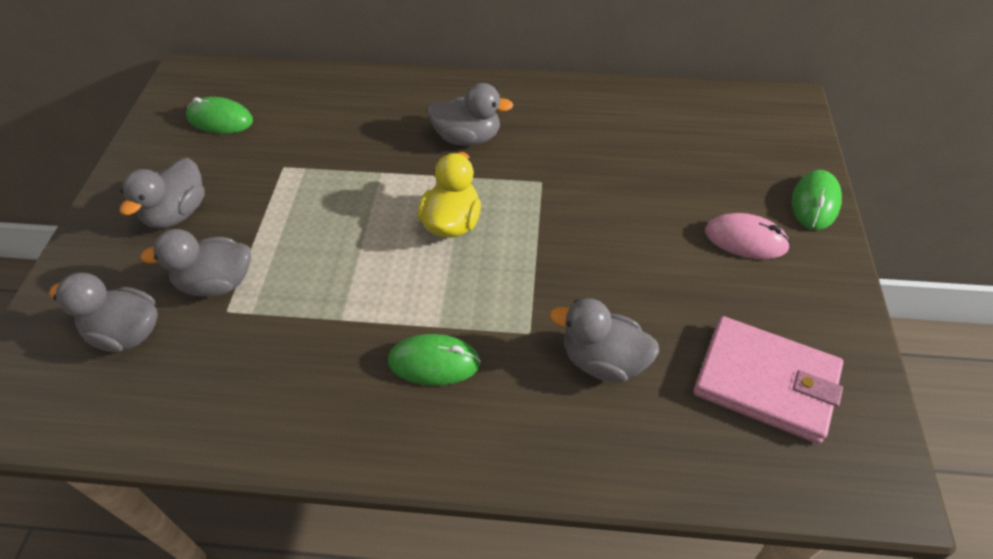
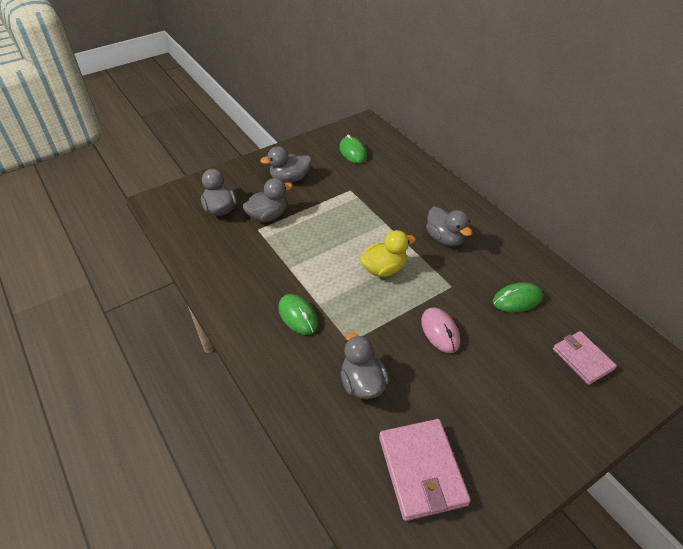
camera: 50 degrees right, 5 degrees down
(217, 283) = (268, 216): grey duck -> grey duck turned 105 degrees clockwise
(730, 150) = (582, 359): none -> pink wallet
(745, 239) = (518, 405): pink mouse -> pink mouse (440, 331)
(815, 202) = (593, 428): green mouse -> green mouse (517, 299)

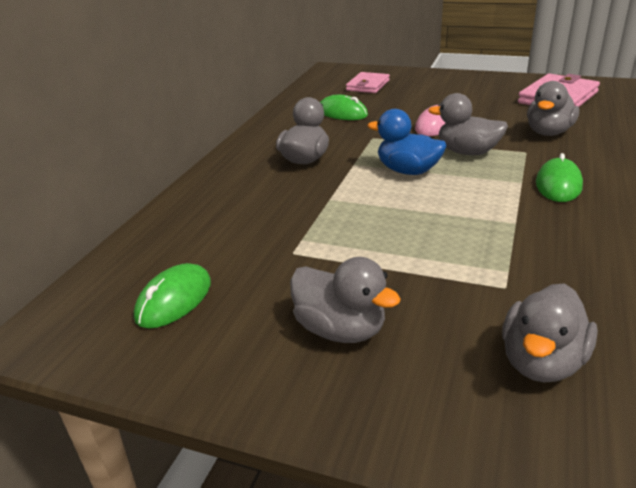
camera: 125 degrees left, 15 degrees down
(268, 216) = (464, 294): grey duck -> grey duck (467, 152)
(384, 269) = (408, 171): yellow duck -> blue duck

